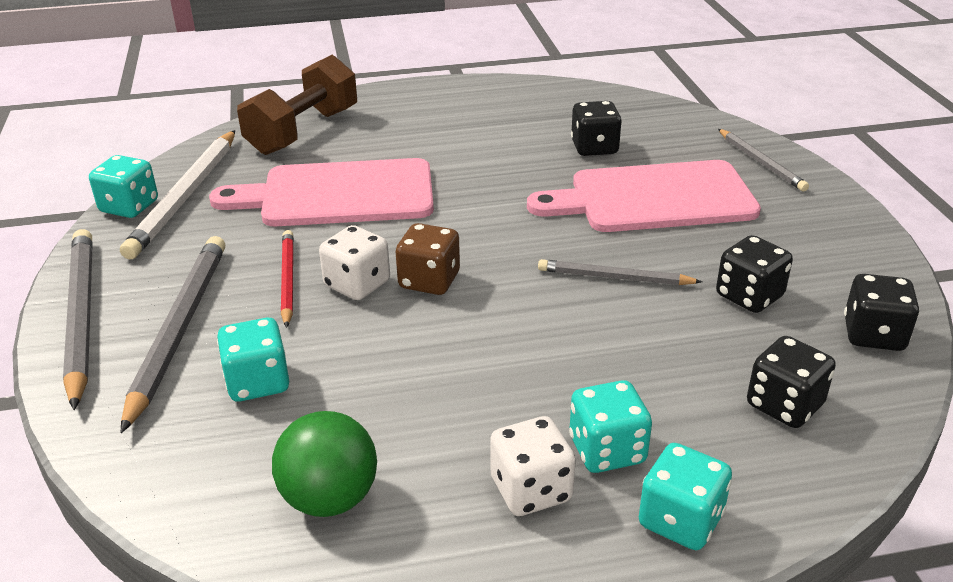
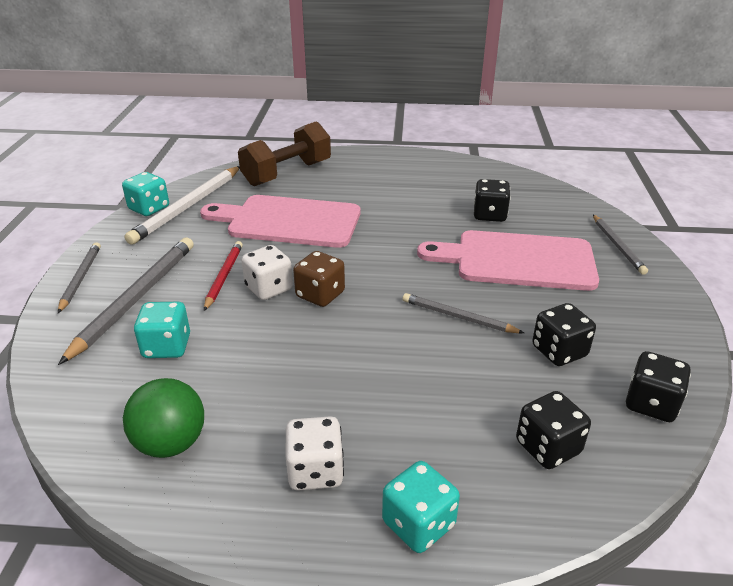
camera: 15 degrees right, 0 degrees up
(81, 317) = (81, 278): grey pencil -> grey pencil, size x0.58
(607, 450) = (388, 453): turquoise dice -> none

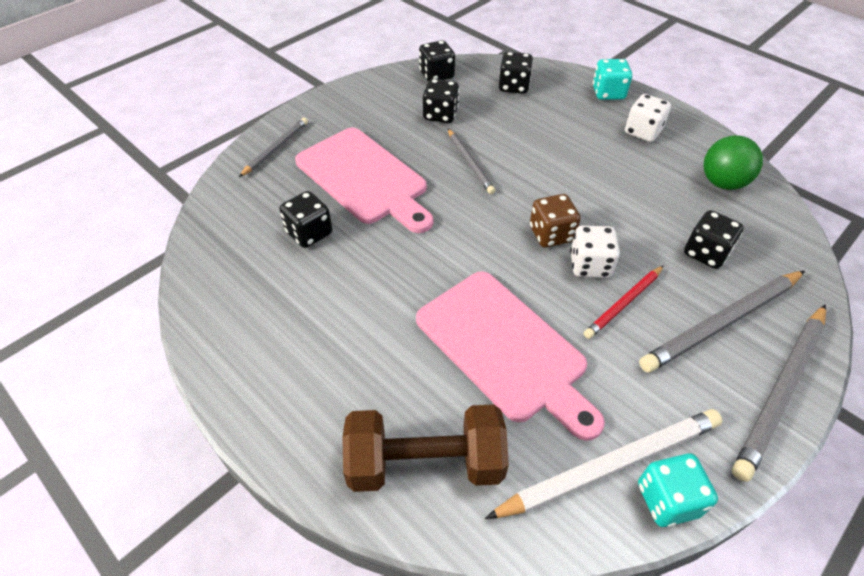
camera: 140 degrees left, 15 degrees up
(81, 278) = (781, 390): grey pencil -> grey pencil, size x1.72
(167, 347) = (705, 253): turquoise dice -> black dice

